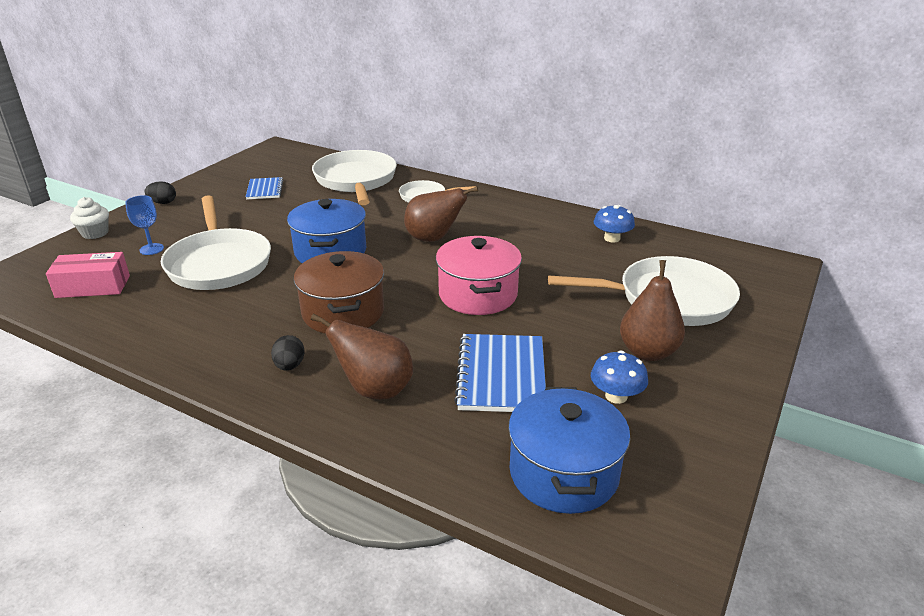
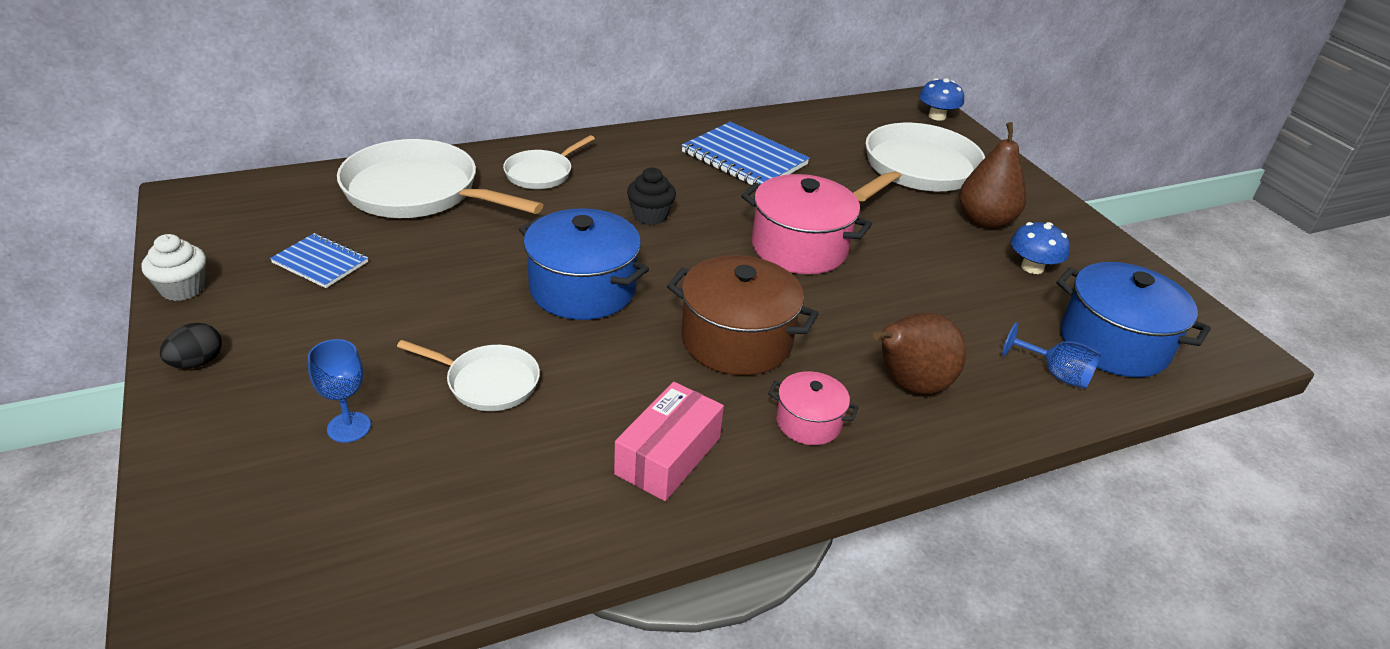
camera: 55 degrees left, 5 degrees up
(93, 286) = (388, 526): pink box -> pink box (668, 456)
(95, 233) = (190, 468): white cupcake -> white cupcake (183, 289)
(219, 263) = (487, 382): white pan -> white pan, size x0.53
(289, 366) = (808, 422): black egg -> pink pot
(434, 239) = (650, 216): brown pear -> black cupcake
(475, 453) = (1055, 374): none -> blue goblet
(501, 375) = (951, 304): blue notebook -> blue notebook (744, 158)
(612, 238) = (784, 136): blue mushroom -> blue mushroom (937, 116)

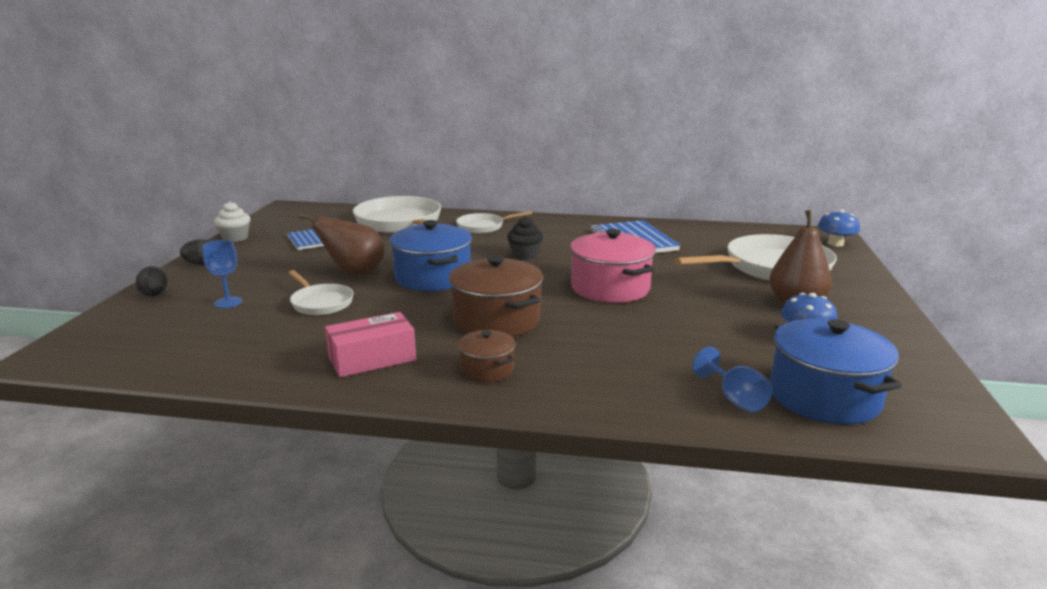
camera: 35 degrees right, 15 degrees down
(199, 450) = (154, 293): none -> black egg
(808, 422) = (487, 369): pink pot -> brown pot
(909, 385) = (592, 372): brown pear -> brown pear (354, 273)

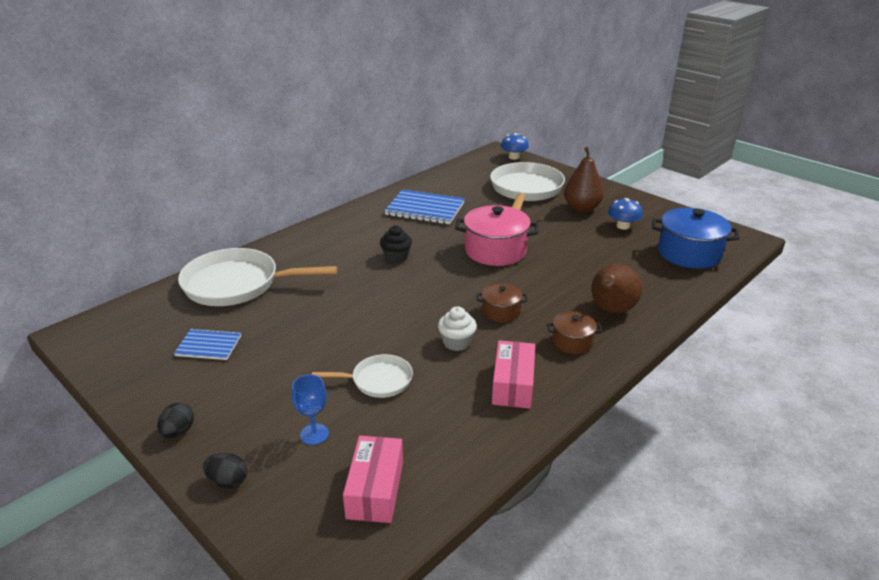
camera: 55 degrees left, 10 degrees up
(170, 343) = (375, 489): none -> pink box
(235, 238) = (125, 391): white cupcake -> white cupcake (456, 342)
(354, 273) = (331, 345): brown pear -> brown pear (611, 310)
(433, 277) = (390, 311): blue pot -> none
(483, 227) = (308, 251): white pan -> none
(496, 320) = (501, 311): brown pot -> brown pot, size x0.54
(735, 399) = (673, 277): blue goblet -> none

